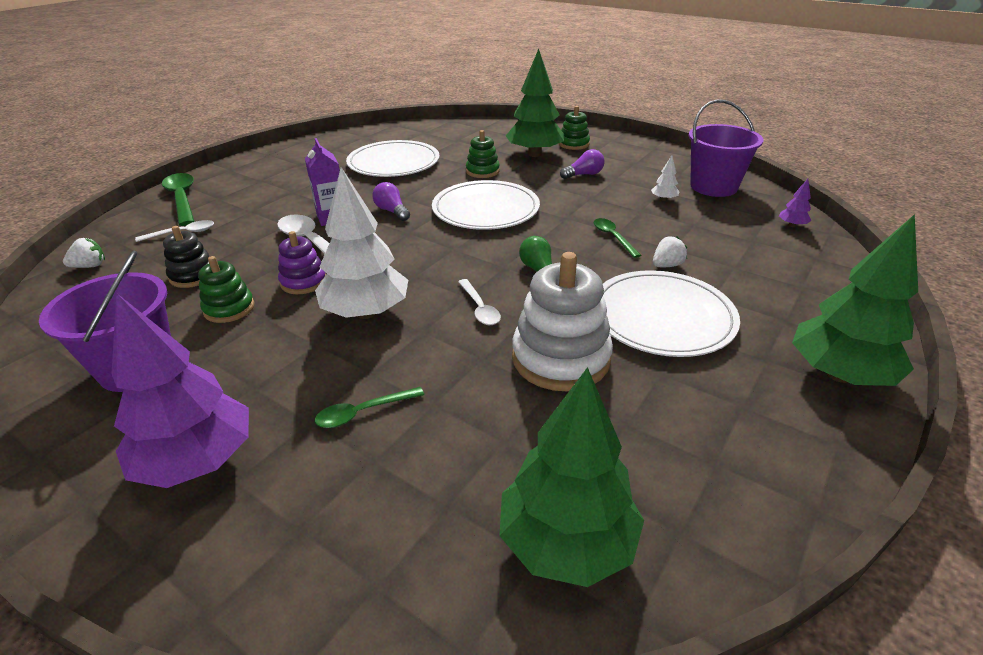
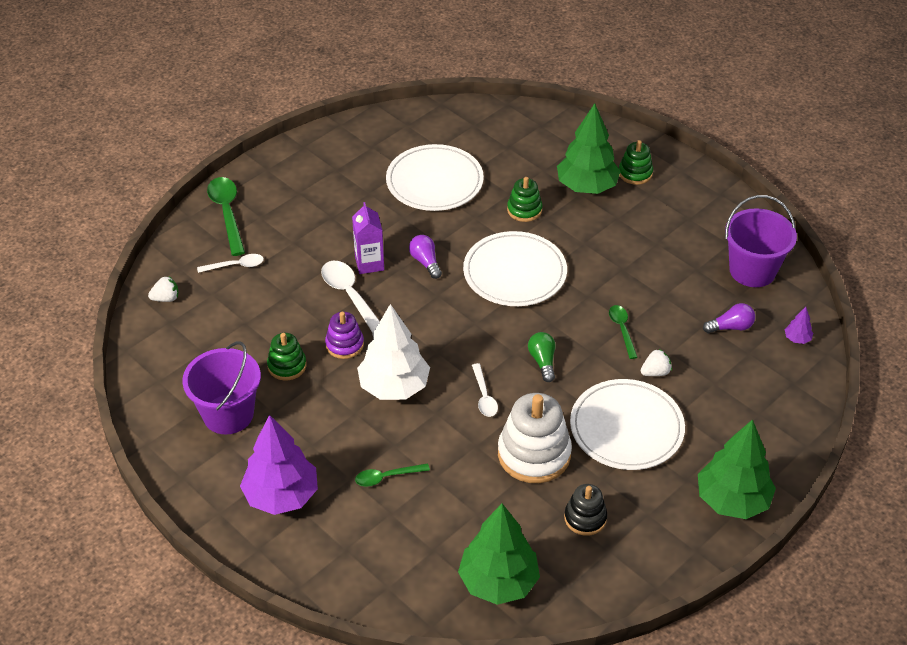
camera: 10 degrees right, 10 degrees up
(193, 275) = (253, 323): black stacking toy -> black stacking toy (585, 518)
(584, 175) = (627, 231): purple light bulb -> purple light bulb (731, 327)
(663, 199) = (692, 283): white tree -> none

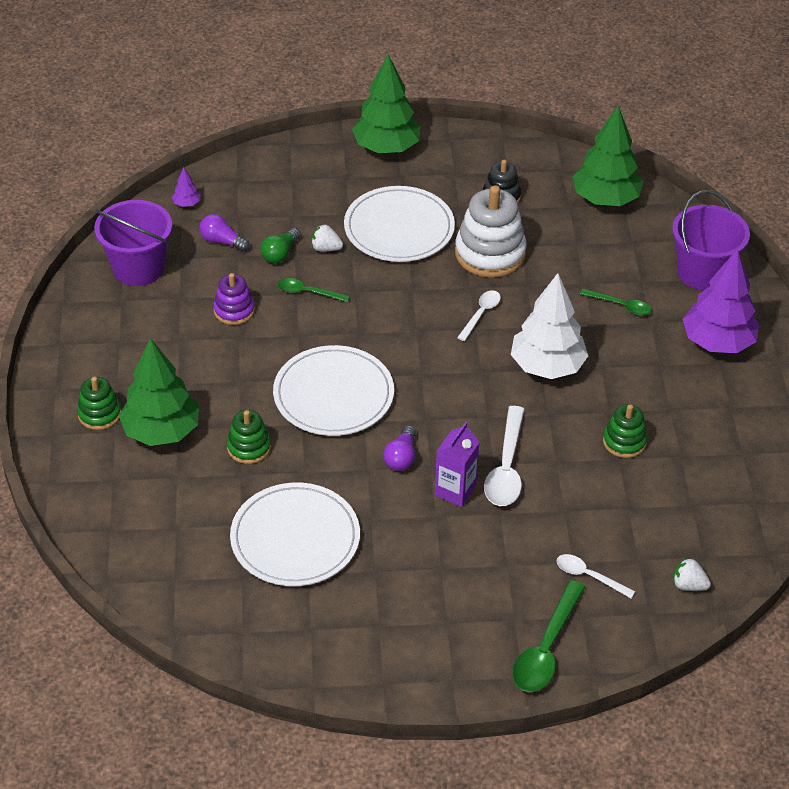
camera: 140 degrees left, 0 degrees up
(228, 414) = (712, 432): purple bucket -> purple bucket (702, 273)
(344, 344) = (555, 428): purple stacking toy -> purple stacking toy (234, 310)
(543, 361) = (402, 309): green light bulb -> green light bulb (280, 254)
(622, 330) = (308, 292): green spoon -> green spoon turned 75 degrees clockwise

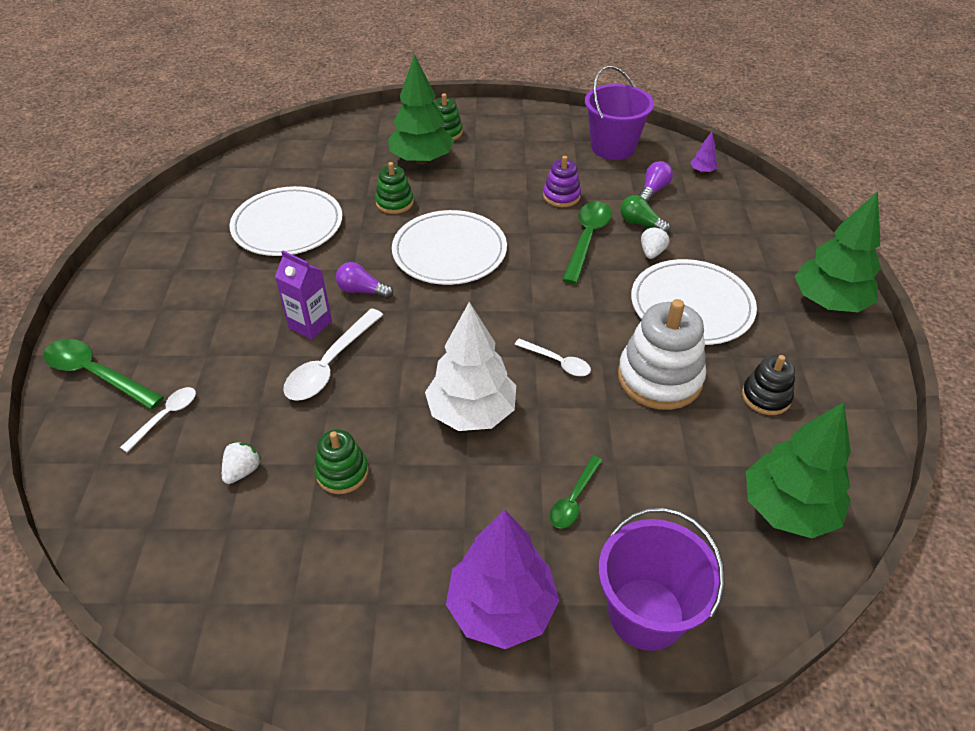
camera: 95 degrees right, 0 degrees up
(308, 292) = (587, 239): green spoon -> green spoon, size x1.71
(506, 467) = (330, 364): white spoon -> white spoon turned 75 degrees counterclockwise
(688, 585) = (115, 506): white strawberry -> white strawberry (242, 471)

